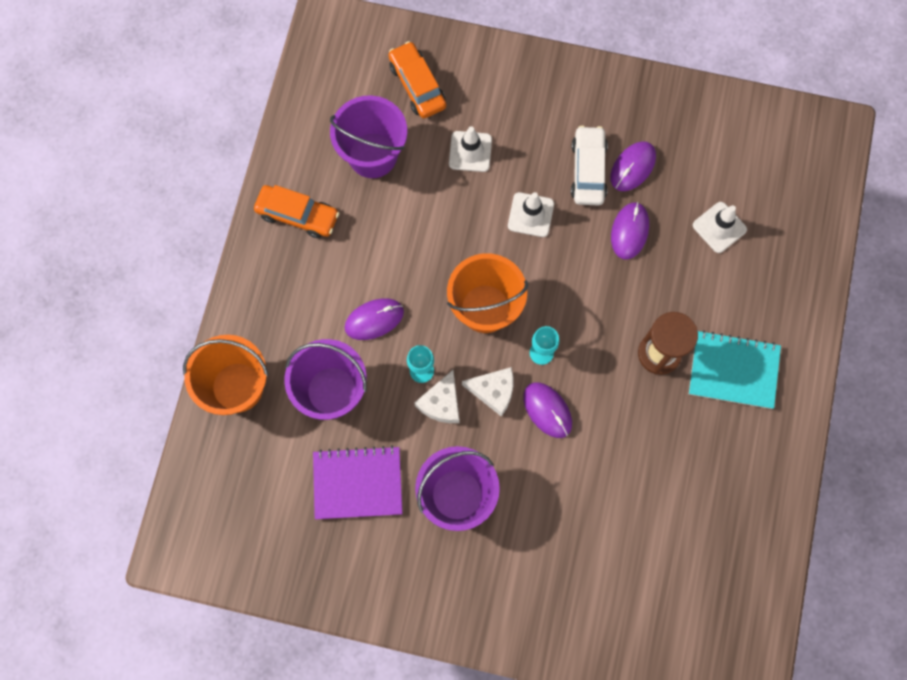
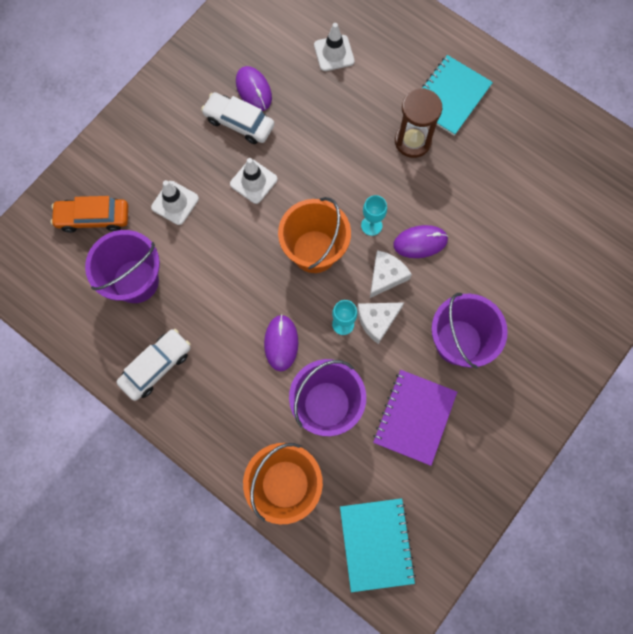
camera: 65 degrees left, 0 degrees up
(217, 499) = (376, 544): none -> turquoise notebook
(298, 215) = (156, 366): orange car -> white car
(441, 403) = (377, 320): white cheese -> white cheese turned 105 degrees clockwise
(629, 231) = (305, 116): purple mouse -> none

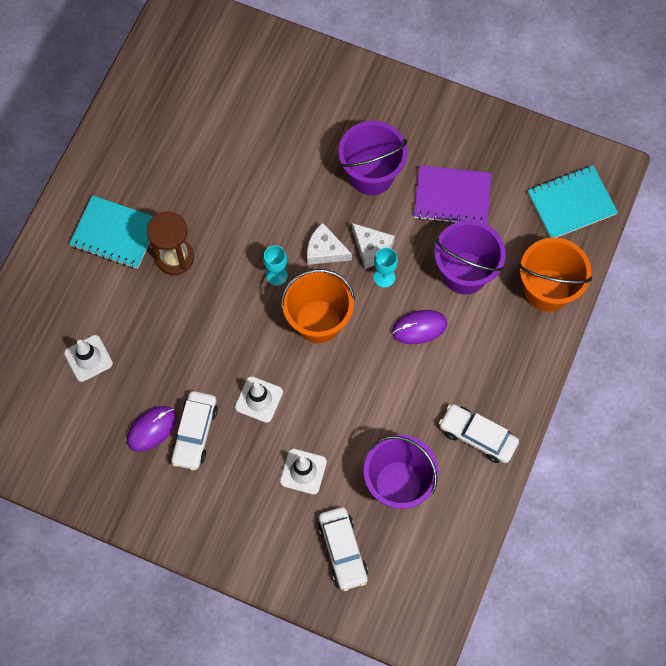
camera: 105 degrees left, 5 degrees down
(93, 218) = (342, 550): orange car -> white car
(420, 242) = (282, 227): purple mouse -> none

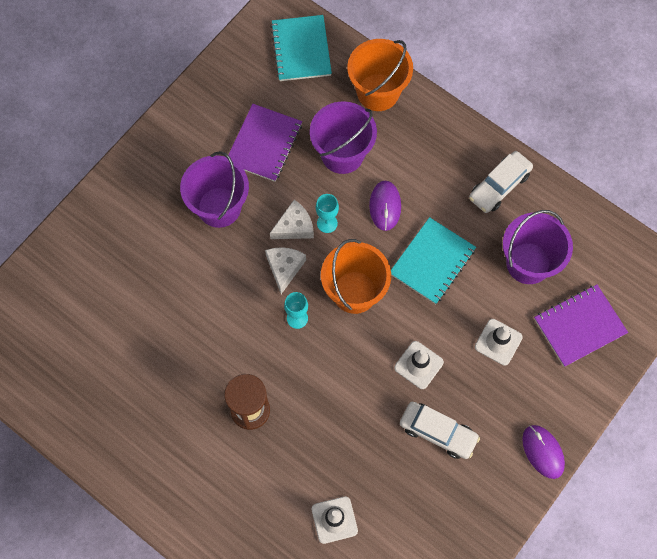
camera: 75 degrees left, 0 degrees up
(115, 233) = (206, 464): turquoise notebook -> turquoise notebook (432, 262)
(152, 429) = (424, 472): purple mouse -> purple mouse (543, 452)
(325, 250) = (284, 268): white cheese -> white cheese turned 150 degrees clockwise
(342, 550) = (579, 326): white car -> purple notebook

